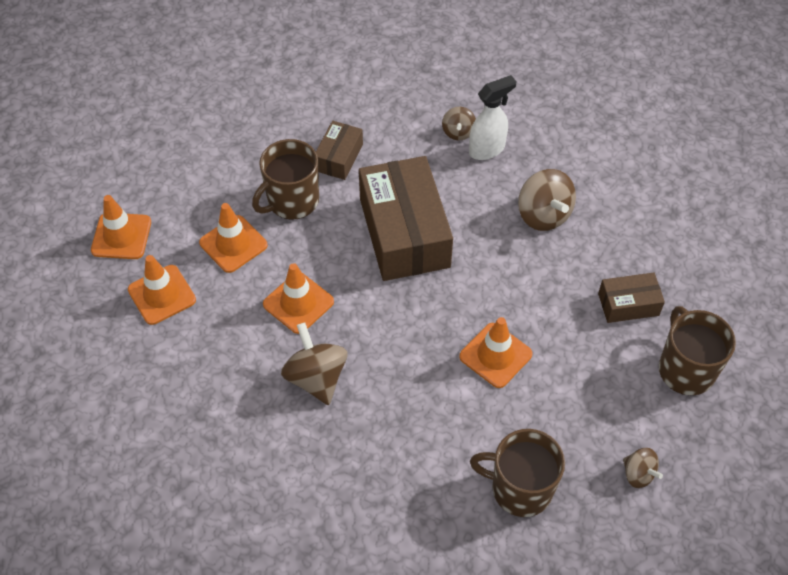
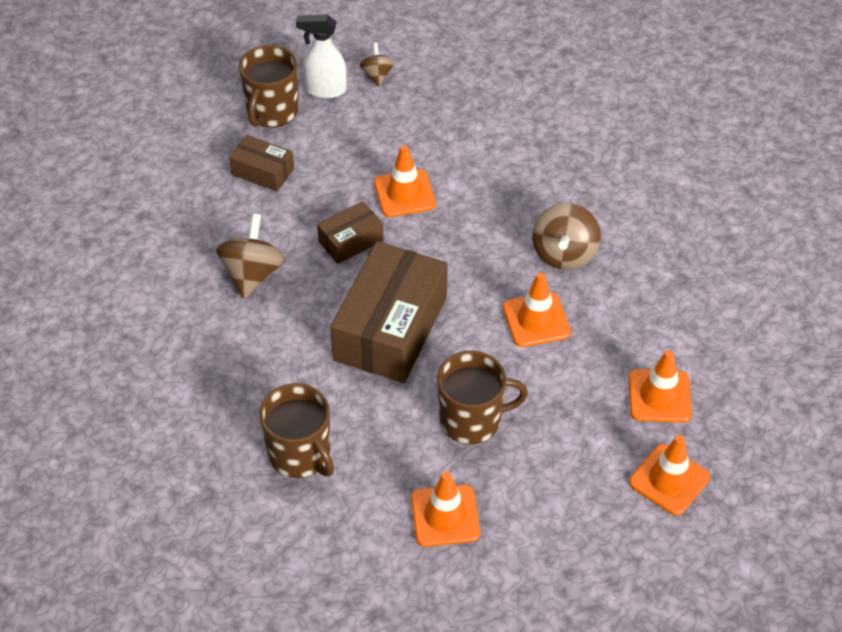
camera: 145 degrees left, 5 degrees down
(233, 244) = (560, 408): orange traffic cone -> orange traffic cone (445, 516)
(339, 157) = (389, 439): brown box -> brown box (351, 241)
(458, 132) = (247, 396): brown spinning top -> none
(487, 149) = (238, 362): white spray bottle -> white spray bottle (325, 90)
(520, 488) = (468, 108): brown mug -> brown mug (300, 454)

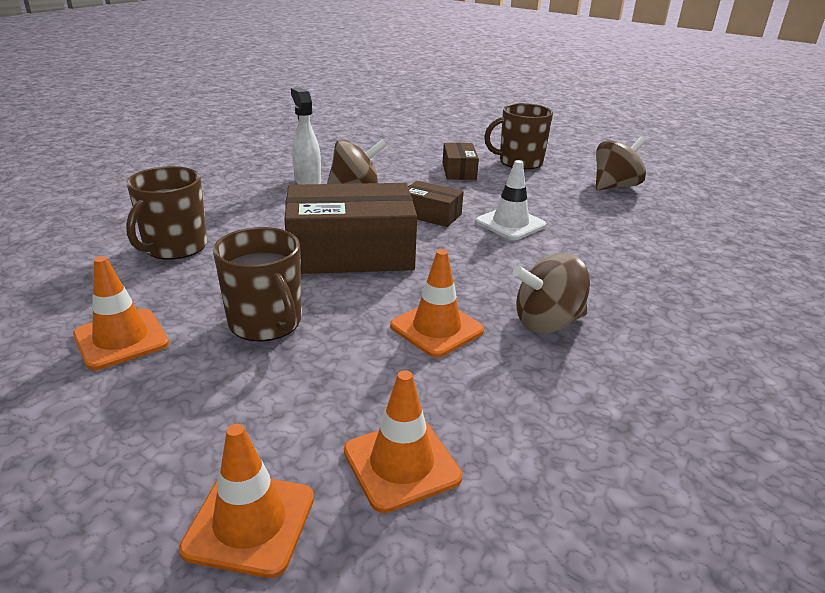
camera: 60 degrees right, 20 degrees down
(325, 90) = (568, 173): white spray bottle -> white spray bottle (307, 181)
(377, 75) = (615, 186): brown spinning top -> brown spinning top, size x1.74
(404, 193) = (510, 224): orange traffic cone -> white traffic cone

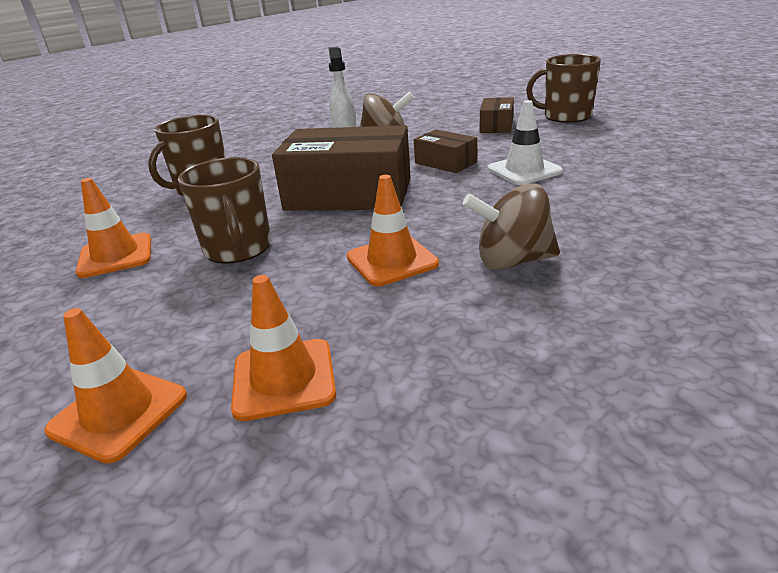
camera: 20 degrees right, 0 degrees up
(615, 186) = (664, 136): brown spinning top -> none

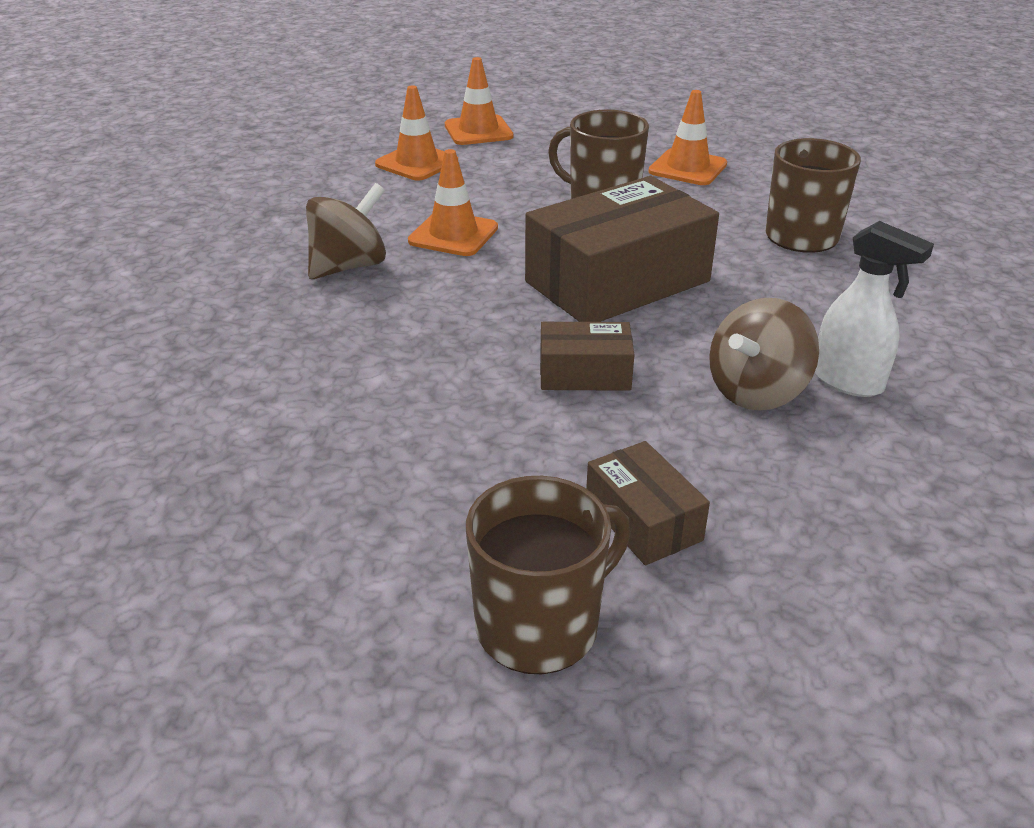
camera: 135 degrees right, 5 degrees up
(524, 170) = (453, 394): white traffic cone -> none

